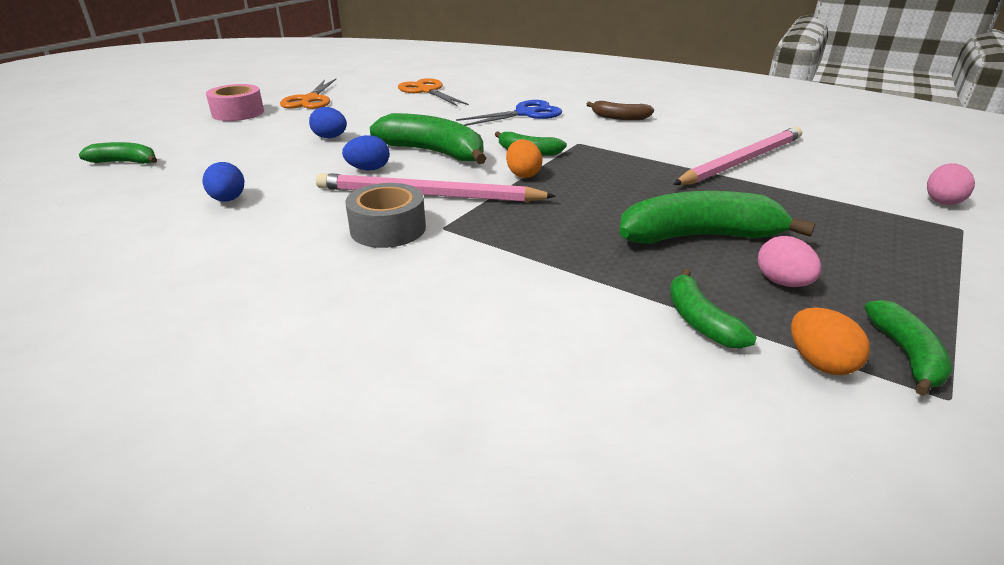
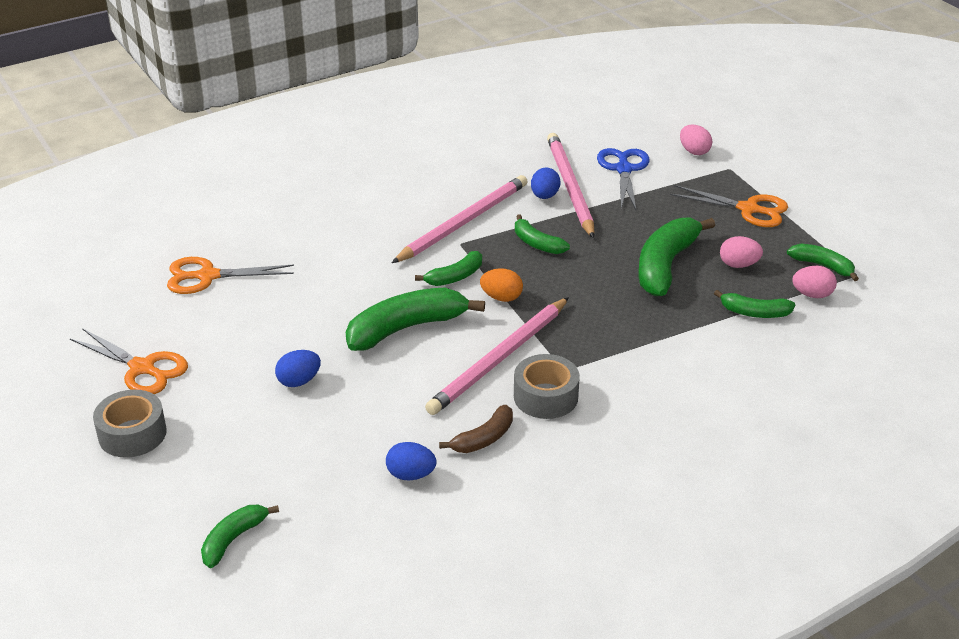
camera: 60 degrees left, 5 degrees up
(238, 113) = (132, 434): pink tape -> grey tape
(368, 169) = (412, 377): blue egg -> blue egg (544, 196)
(526, 114) = (356, 241): blue scissors -> blue scissors (624, 169)
(610, 137) = (463, 222): none -> pink pencil
(619, 117) = (422, 196): brown banana -> brown banana (483, 438)
(628, 169) = (537, 243): none -> green banana
(819, 362) = (812, 295): orange egg -> pink egg
(910, 261) = (748, 209): none -> orange scissors

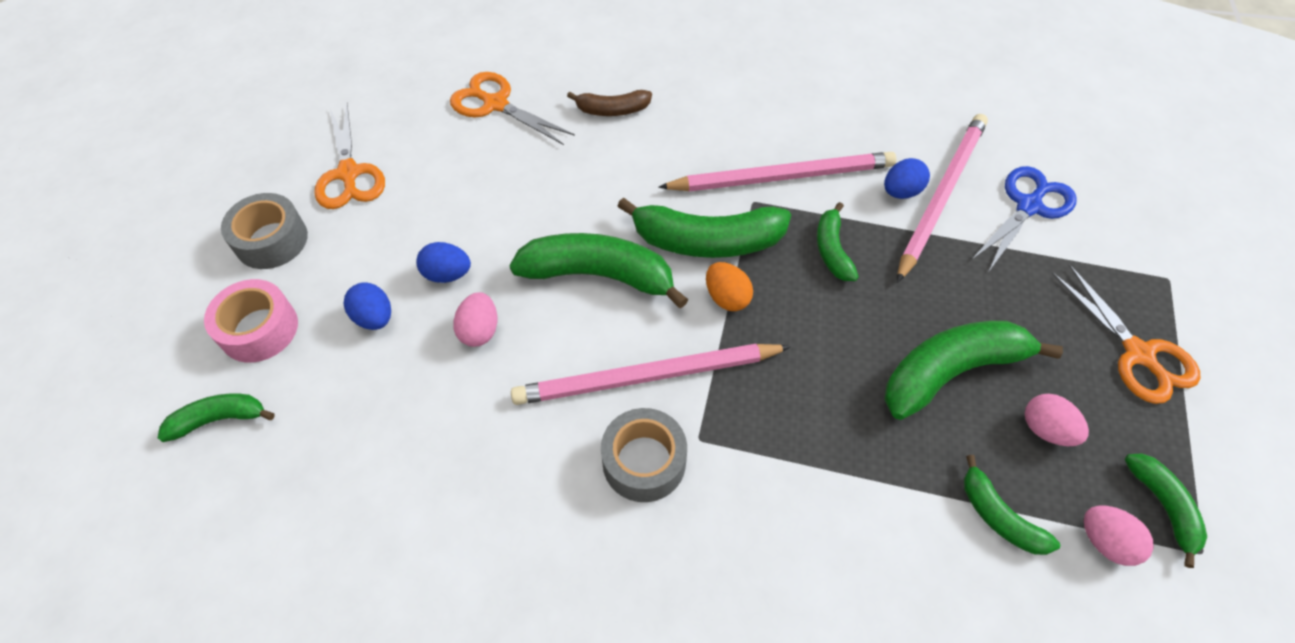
camera: 40 degrees right, 20 degrees up
(195, 482) = (259, 329): none -> pink tape
(411, 475) = (424, 463): blue egg -> blue egg (374, 318)
(455, 277) = (707, 241): green banana -> green banana, size x1.81
(483, 438) = (531, 470): brown banana -> brown banana (612, 110)
(694, 151) = (1143, 228): pink egg -> pink egg (480, 330)

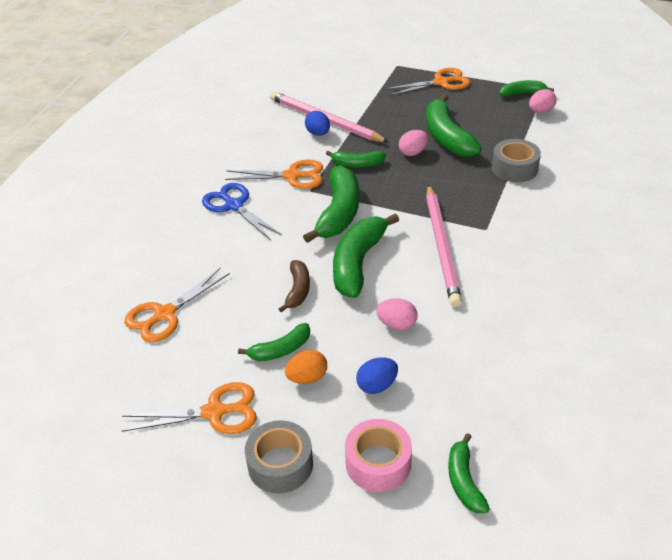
camera: 80 degrees left, 15 degrees down
(447, 274) = (342, 343): blue egg -> none
(612, 110) = (199, 248): brown banana -> brown banana (298, 290)
(644, 461) = (500, 251): grey tape -> grey tape (514, 168)
(727, 298) = (386, 208): orange egg -> orange egg (307, 378)
(782, 177) = (292, 176): pink pencil -> orange scissors
(998, 516) = (529, 137): green banana -> green banana (280, 350)
(1028, 206) = (340, 94): blue scissors -> blue scissors (234, 205)
(1046, 430) = (482, 115): pink egg -> pink egg (413, 152)

